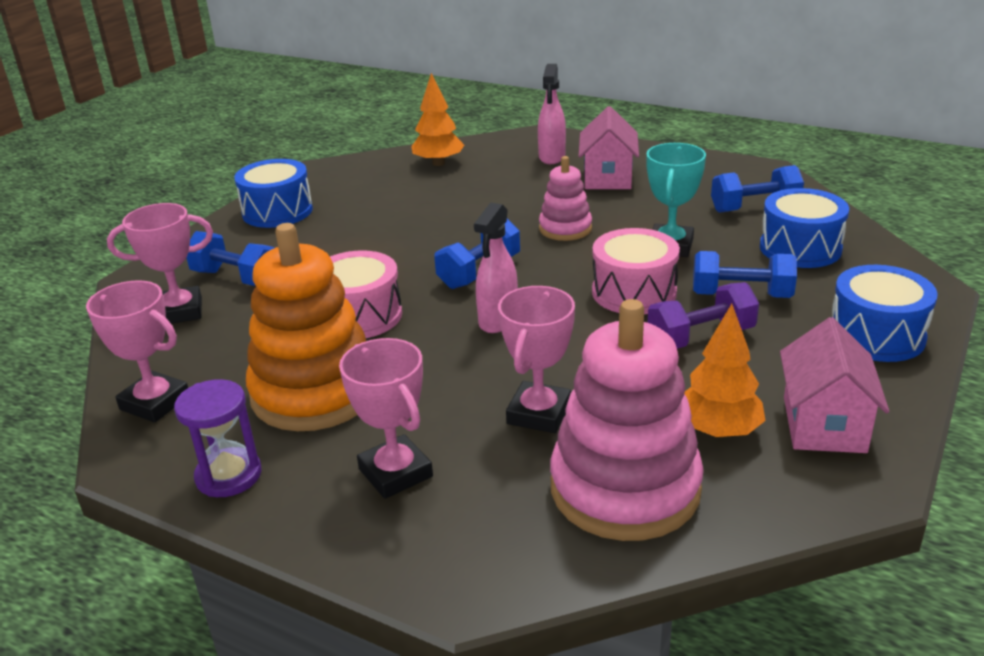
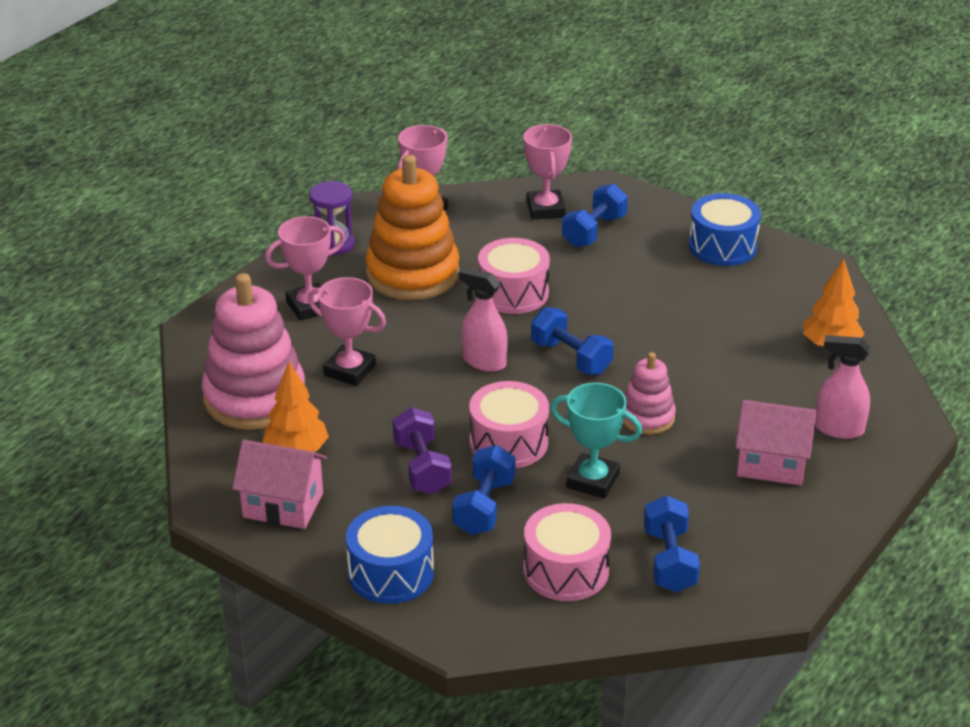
camera: 95 degrees right, 5 degrees up
(800, 248) = (566, 570): blue drum -> pink drum

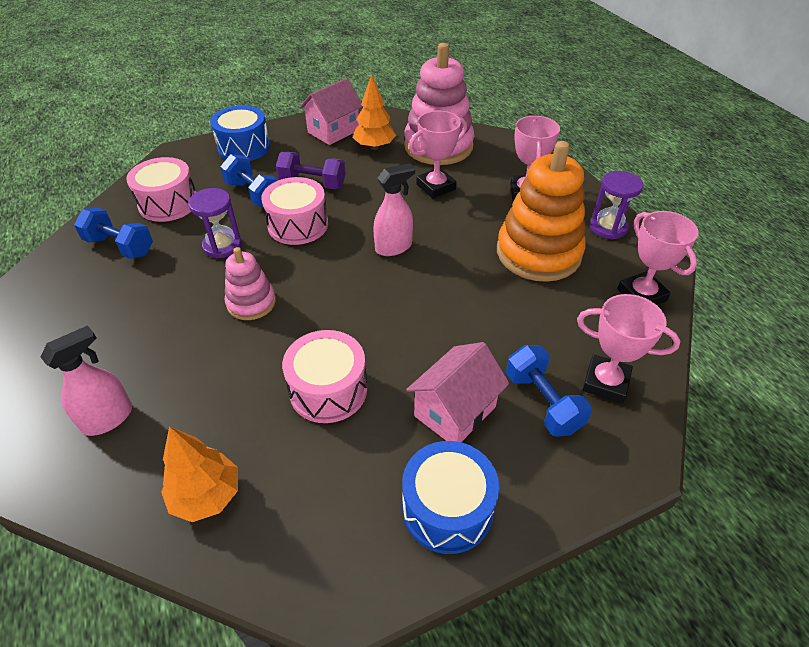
camera: 120 degrees right, 10 degrees up
(513, 293) = (472, 298): pink drum -> pink drum (328, 390)
(571, 357) = (359, 294): blue dumbbell -> none
(592, 481) = (222, 246): turquoise trophy -> purple hourglass
(771, 464) = (128, 346): pink house -> pink house (455, 411)

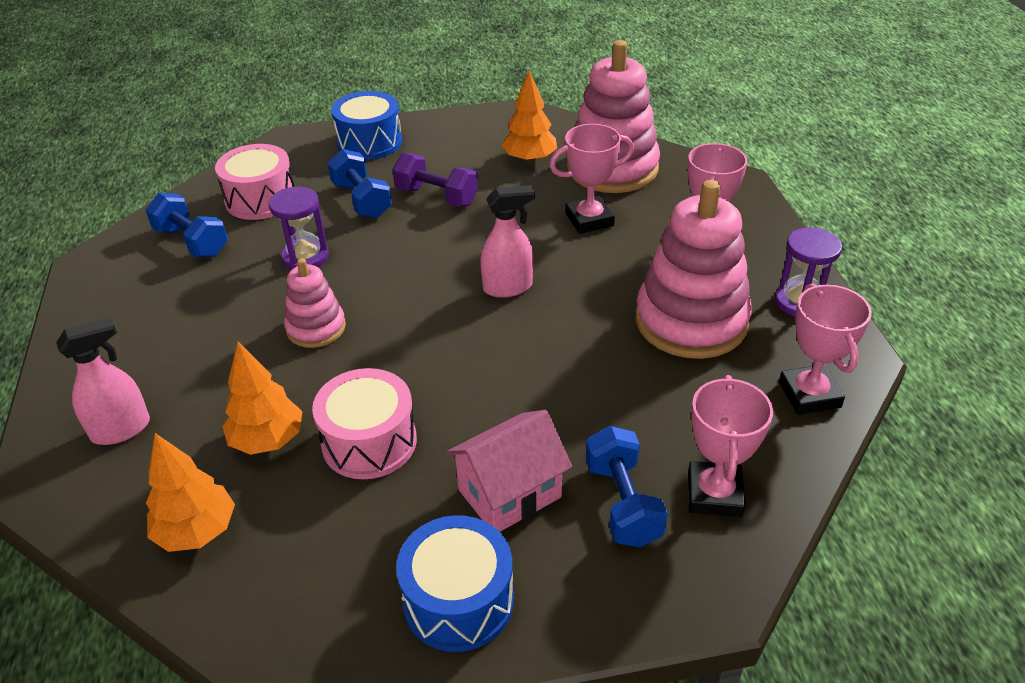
camera: 15 degrees right, 5 degrees down
(242, 404) = (267, 440): none -> orange tree
(298, 225) = (401, 244): pink drum -> none
(333, 131) = (485, 134): pink house -> none
(538, 253) = (691, 321): orange stacking toy -> pink stacking toy
(605, 382) = (714, 494): pink trophy -> pink trophy turned 60 degrees clockwise

